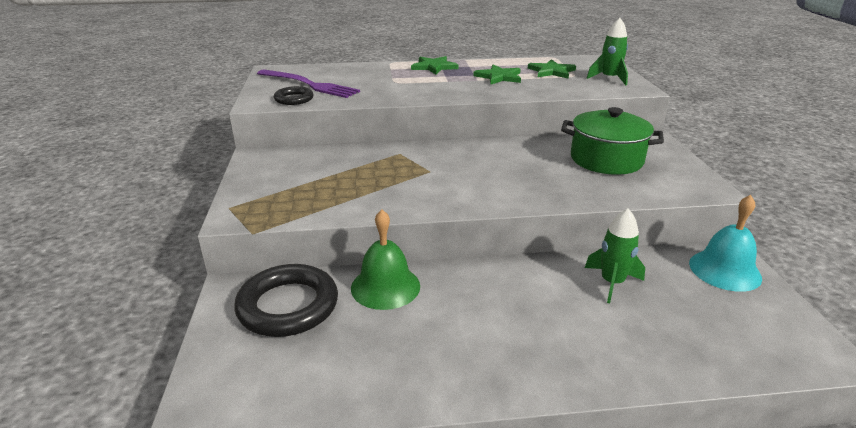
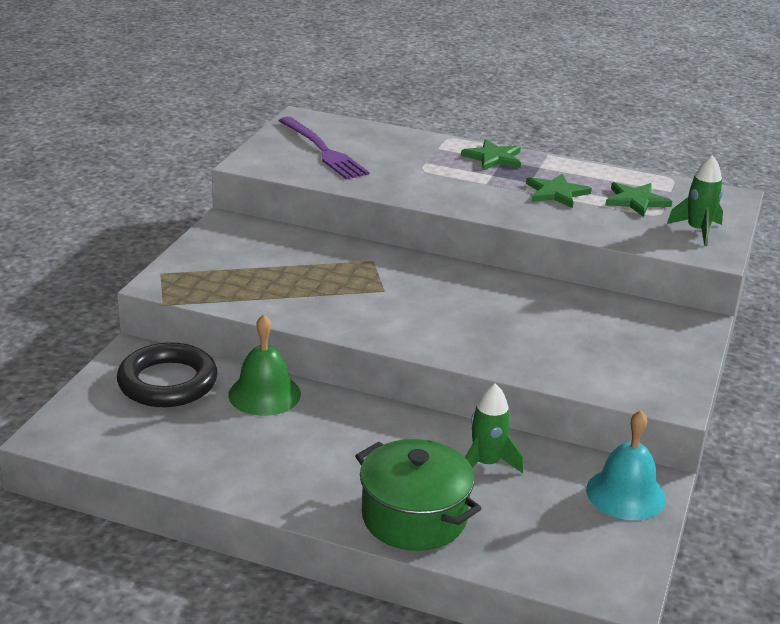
camera: 25 degrees right, 0 degrees up
(294, 99) = (290, 167): black ring -> none
(606, 159) = (599, 334): green pot -> green pot (414, 517)

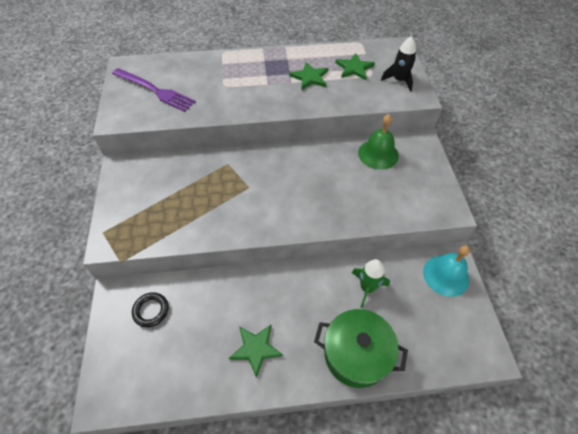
camera: 25 degrees left, 25 degrees up
(167, 382) = (151, 310): black ring -> black ring, size x0.55
(264, 394) = (215, 292): green bell -> green bell (378, 154)
(493, 158) = (258, 60): green star -> green star (255, 348)
(697, 231) = (399, 80): green rocket -> black rocket

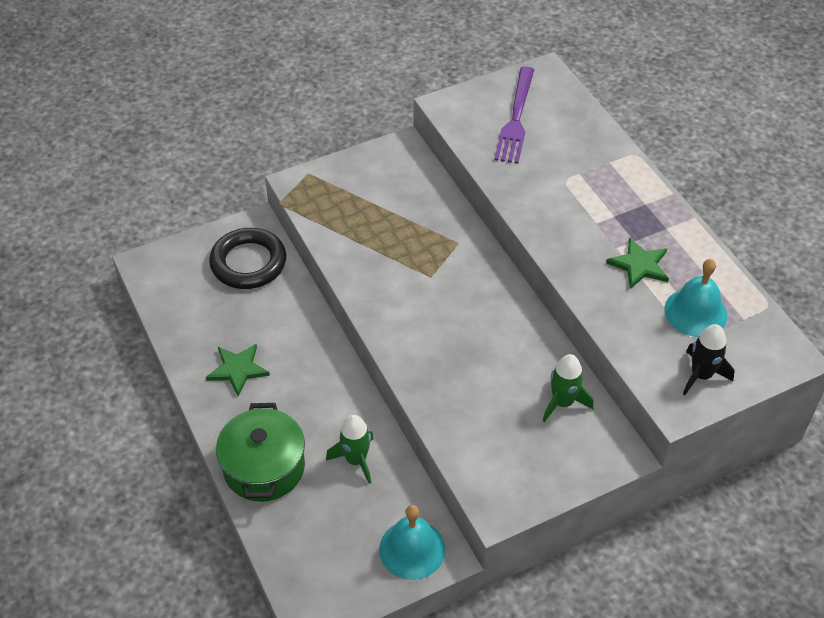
camera: 70 degrees right, 5 degrees down
(151, 310) = (248, 263): black ring -> black ring, size x1.82
(354, 68) = (695, 312): green star -> turquoise bell
(378, 154) = (562, 402): green bell -> green rocket

